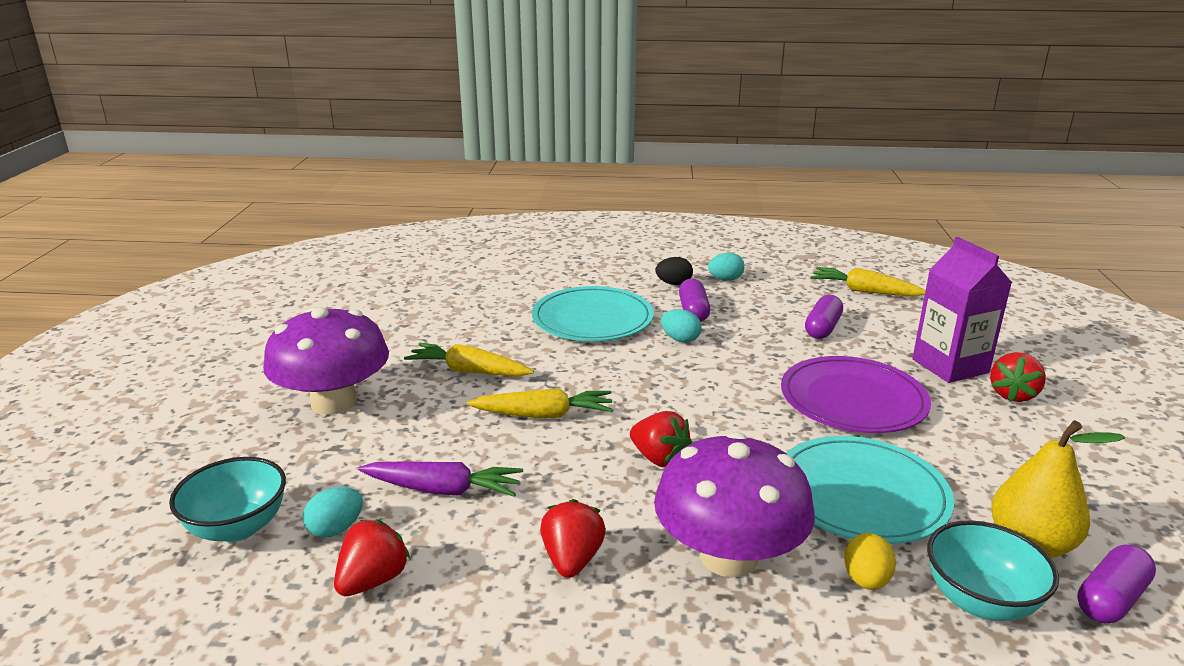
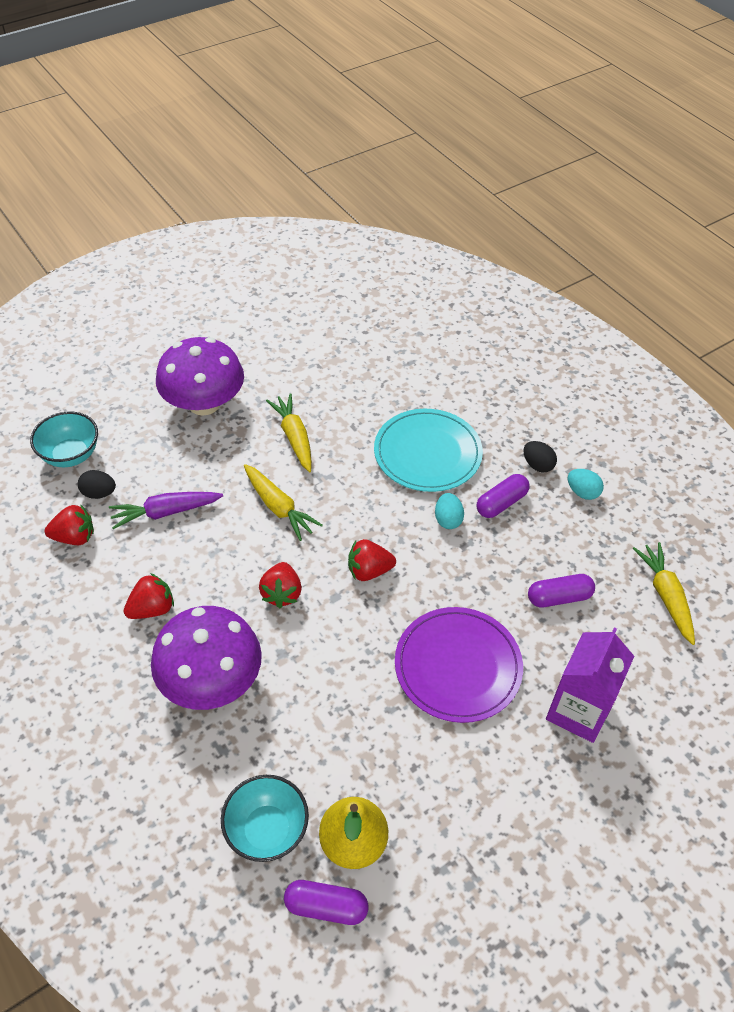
camera: 50 degrees right, 25 degrees up
(336, 529) = (99, 493): turquoise egg -> black egg
(443, 490) = (165, 512): purple carrot -> purple carrot turned 105 degrees clockwise
(861, 494) = (333, 721): turquoise plate -> none
(866, 580) = (242, 760): yellow egg -> none
(1012, 395) = (568, 771): red strawberry -> red strawberry (369, 571)

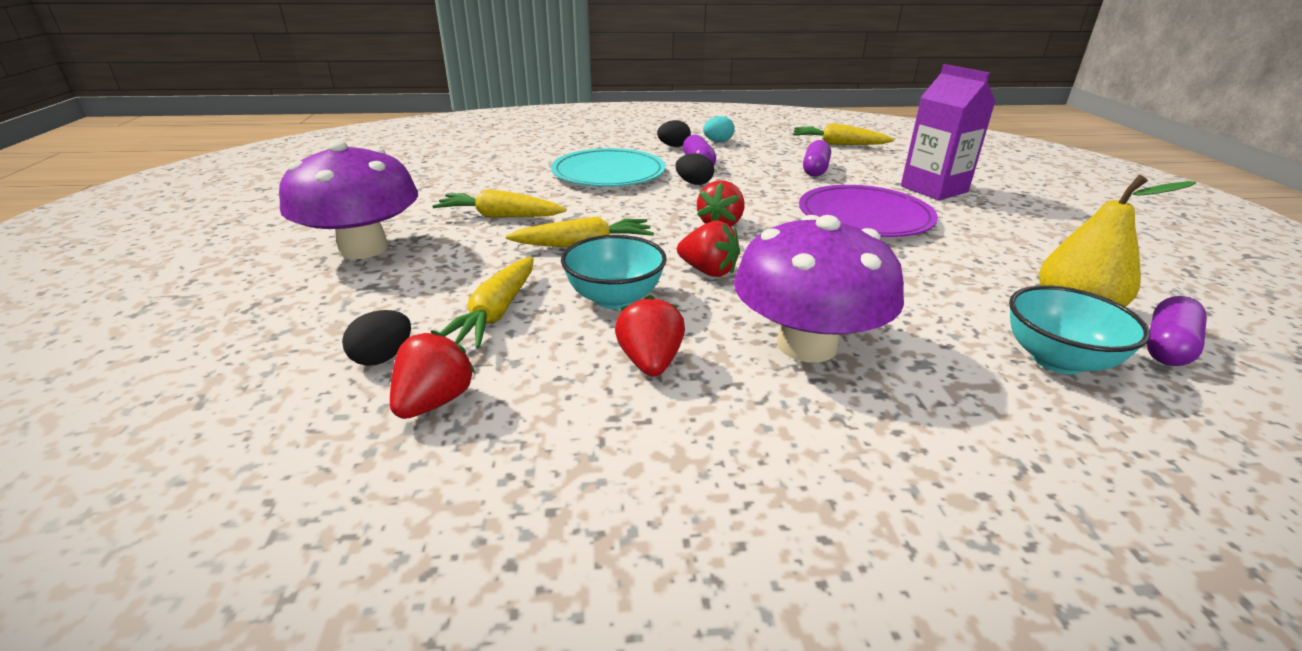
camera: 60 degrees left, 20 degrees down
(71, 455) = (266, 366): turquoise bowl -> turquoise bowl (614, 298)
(165, 512) = (496, 313): purple carrot -> yellow carrot
(448, 519) = (694, 183): turquoise egg -> black egg

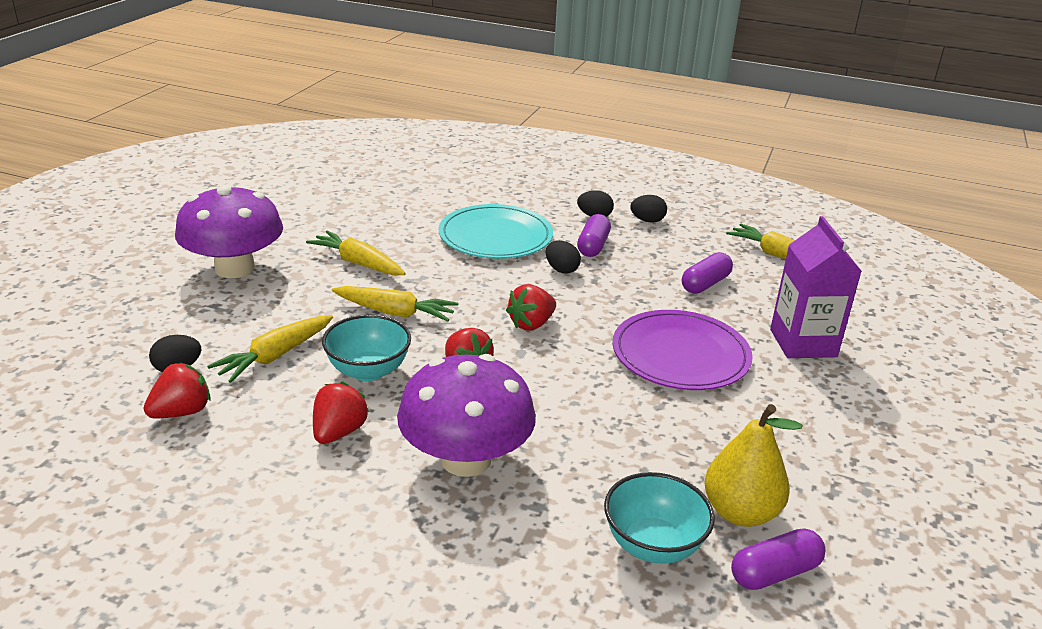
camera: 25 degrees right, 0 degrees up
(718, 141) = (647, 221): turquoise egg -> black egg

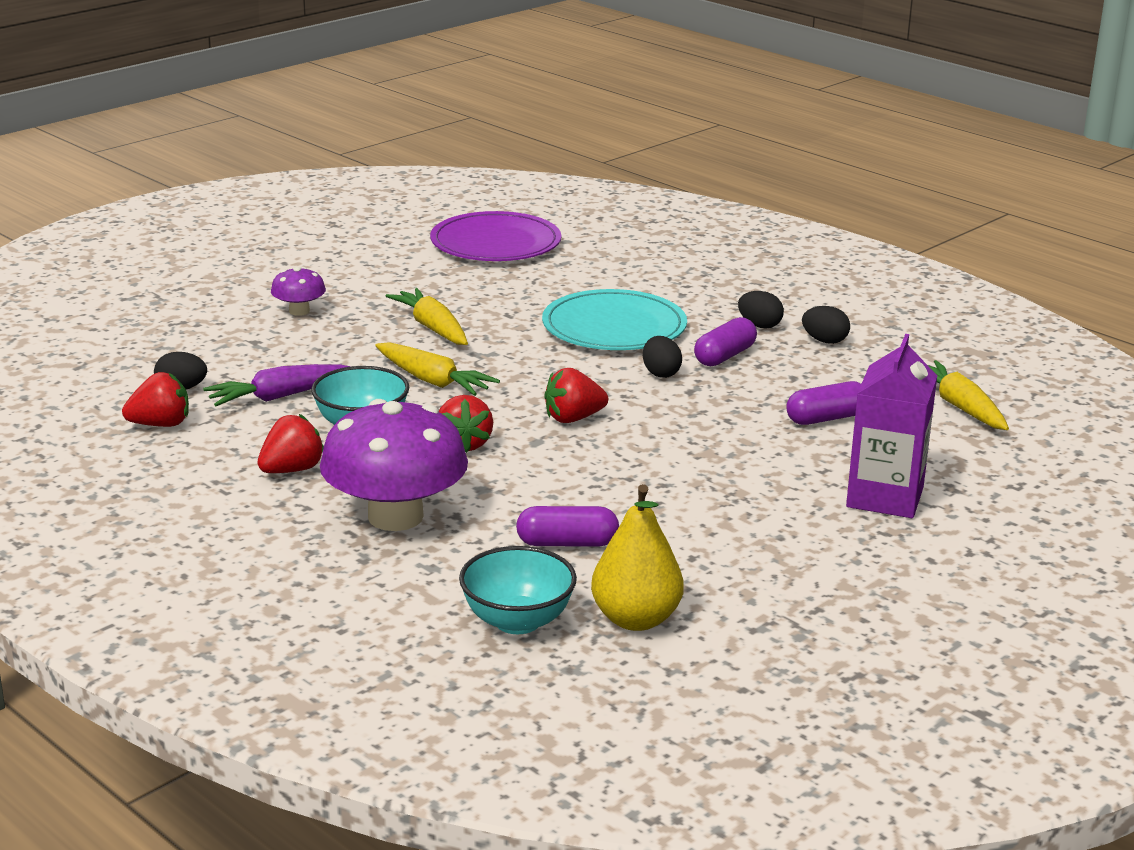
camera: 25 degrees right, 5 degrees down
(235, 268) = (299, 311): purple mushroom -> purple mushroom, size x0.46
(275, 356) = (280, 396): yellow carrot -> purple carrot
(680, 355) = (718, 478): purple plate -> purple plate (495, 243)
(774, 572) = (620, 670): purple capsule -> purple capsule (567, 543)

